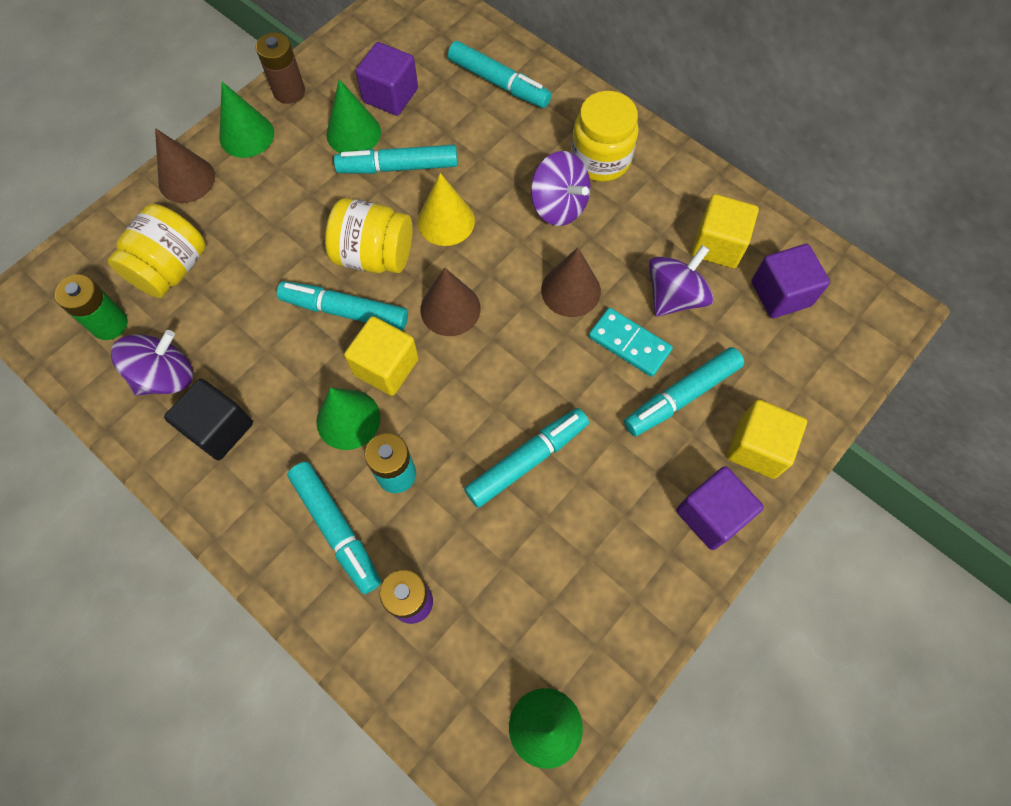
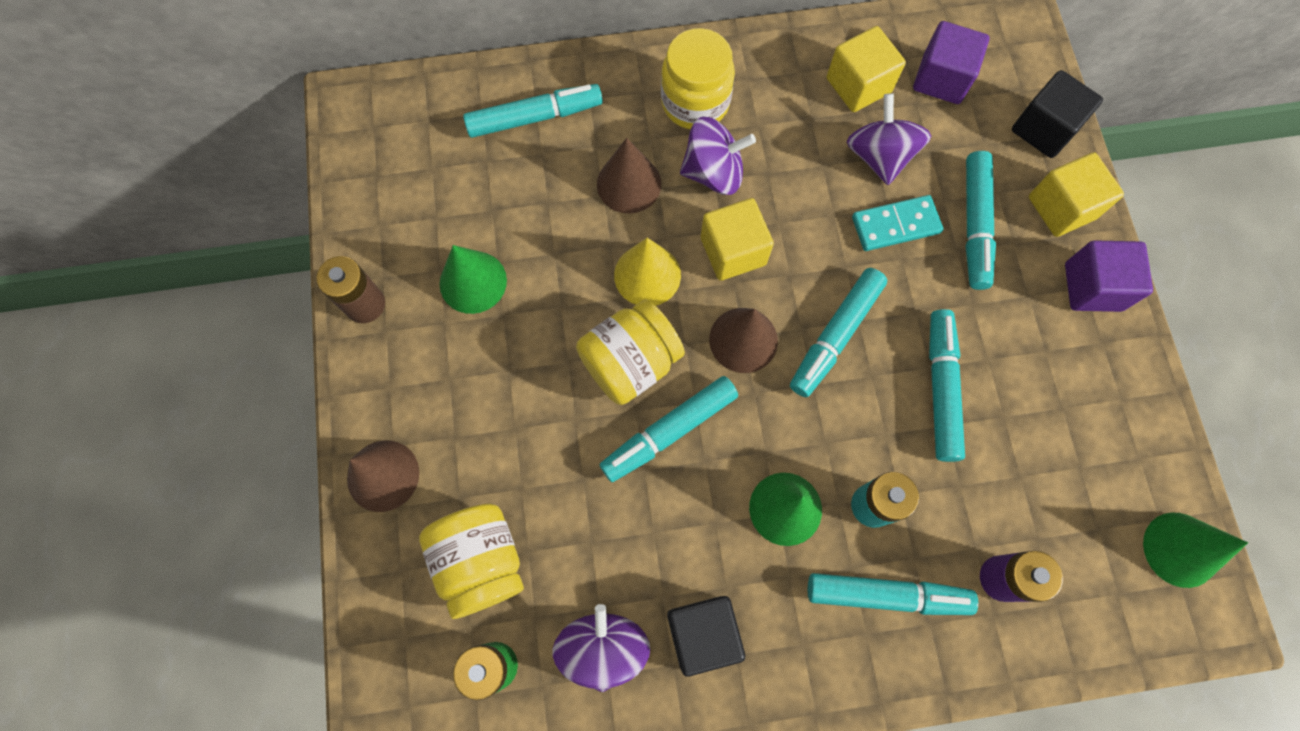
camera: 50 degrees left, 5 degrees up
(246, 135) = (382, 381): green cone -> none
(386, 367) = (758, 437): yellow cube -> yellow cube (733, 251)
(390, 95) = (459, 218): purple cube -> none
(398, 167) = (550, 271): turquoise marker -> turquoise marker (835, 336)
(571, 290) = (807, 229): brown cone -> brown cone (629, 184)
(812, 391) = (1043, 129): none -> black cube

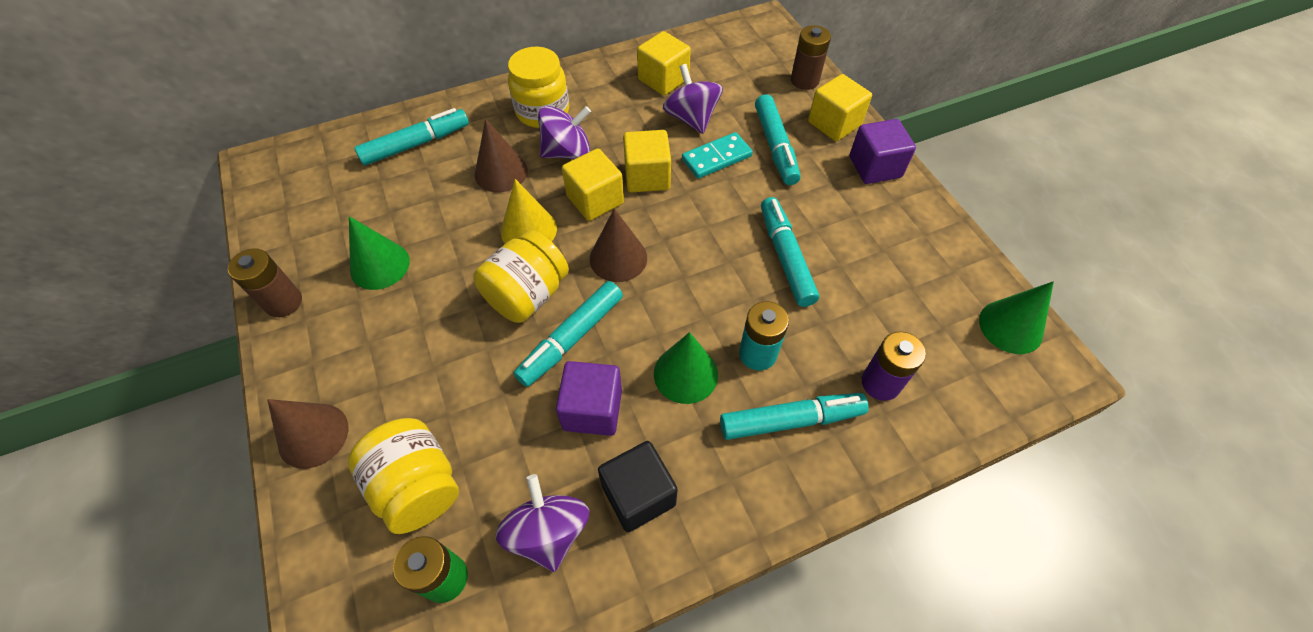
camera: 15 degrees left, 15 degrees down
(803, 232) = (647, 176): none -> yellow cube
(835, 336) = (692, 239): turquoise marker -> none
(941, 79) = (722, 65): purple cube -> purple cube (592, 409)
(1043, 129) = (804, 80): black cube -> brown battery

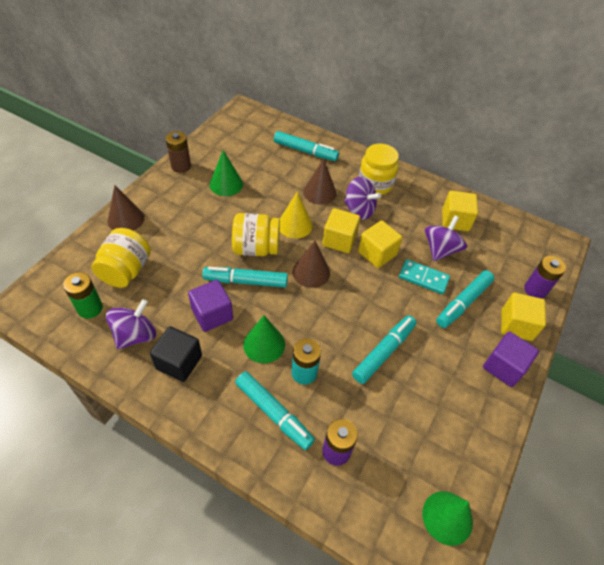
camera: 50 degrees right, 5 degrees down
(804, 80) = (535, 290): brown battery -> purple battery

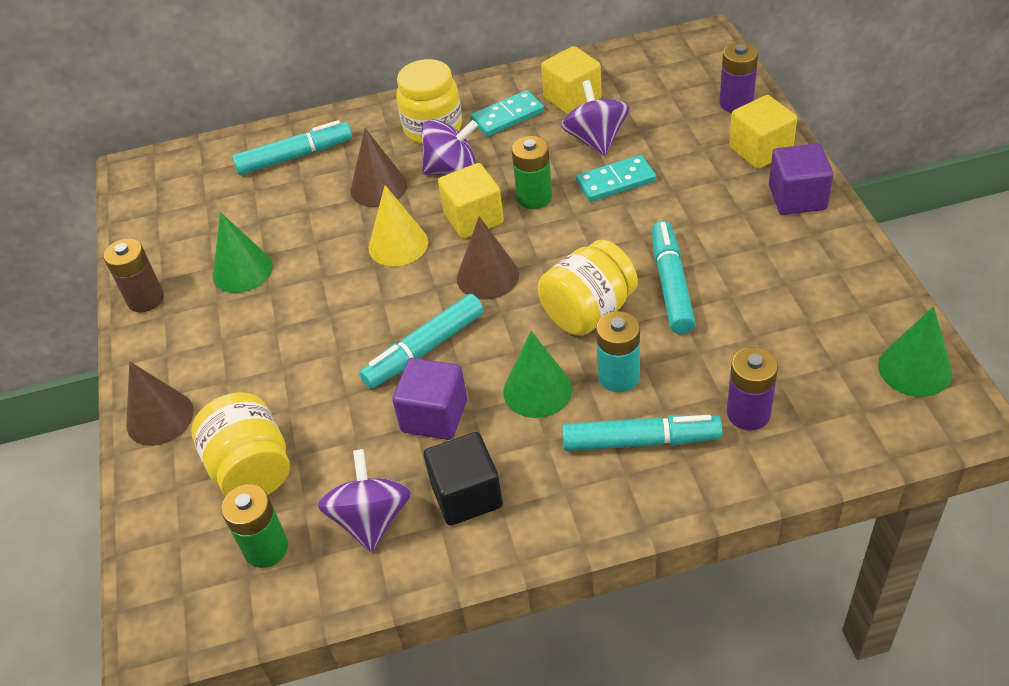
camera: 35 degrees left, 5 degrees down
(256, 248) = (386, 306): yellow jar -> yellow jar (588, 312)
(377, 253) = (534, 197): yellow cube -> green battery
(414, 205) = (507, 116): none -> turquoise domino
(463, 303) = (685, 172): turquoise marker -> none

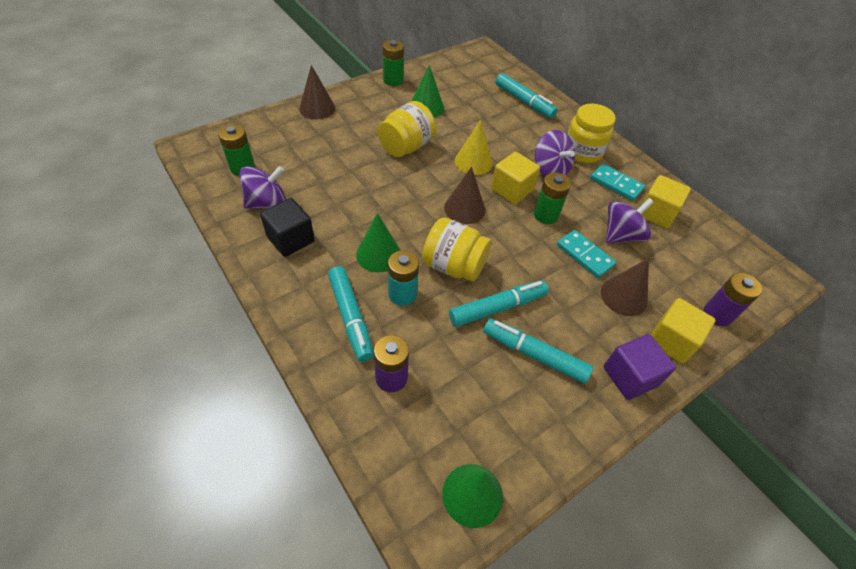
camera: 60 degrees right, 5 degrees up
(145, 299) = (393, 80): brown battery -> green battery
(252, 469) = (292, 149): yellow jar -> yellow jar (406, 147)
(378, 187) = (517, 141): brown cone -> brown cone (624, 296)
(425, 349) = (394, 194): turquoise marker -> turquoise marker (534, 355)
(434, 416) = (345, 211): purple cube -> none

